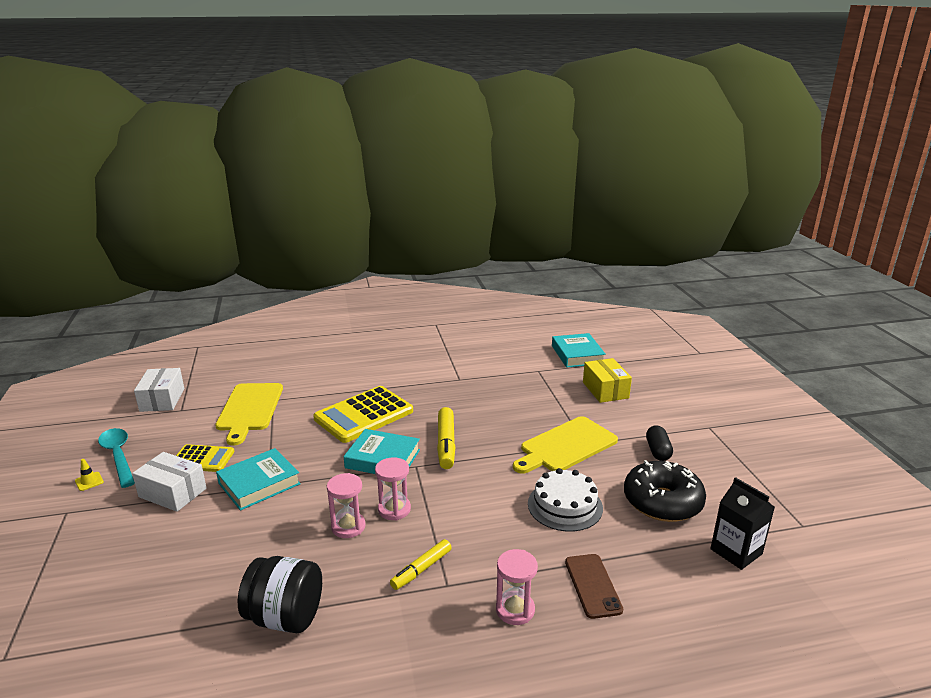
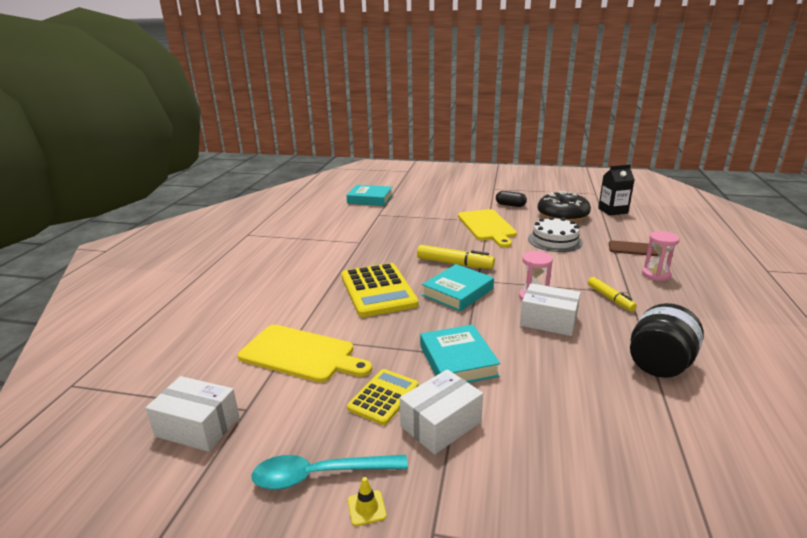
camera: 65 degrees left, 0 degrees up
(348, 527) = (548, 321): pink hourglass -> white box
(605, 390) = (427, 202): yellow box -> none

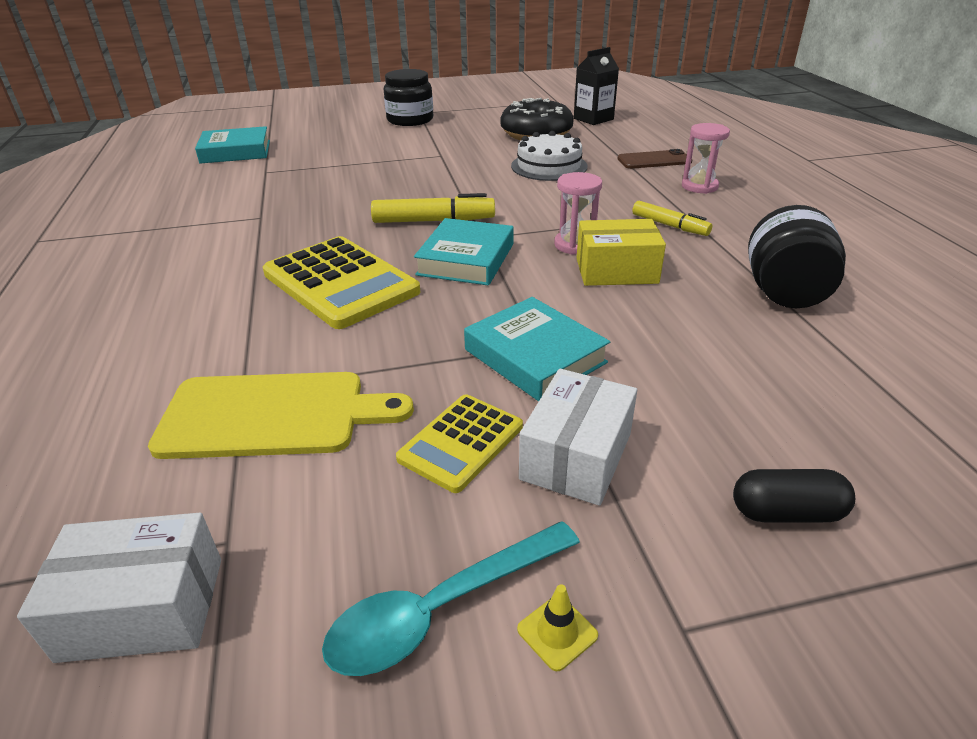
camera: 25 degrees left, 10 degrees up
(383, 397) = (461, 442): yellow calculator -> yellow calculator turned 150 degrees counterclockwise
(484, 193) = (410, 120): none -> black jar
(487, 226) = (445, 163): yellow cutting board -> none
(510, 205) = (457, 130): black capsule -> black capsule (786, 512)
(548, 321) = (616, 271): white box -> yellow box

